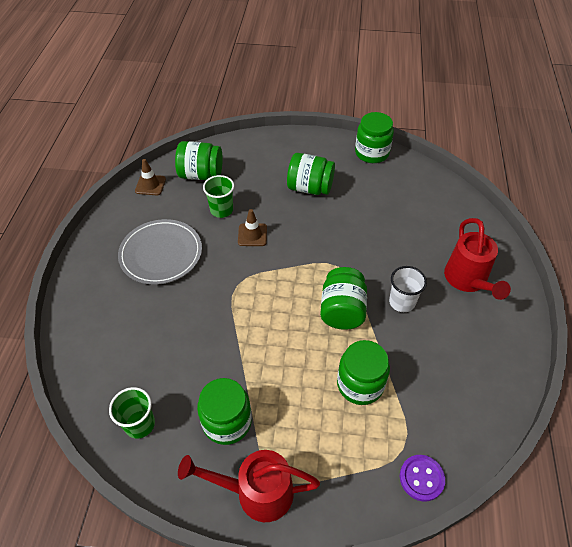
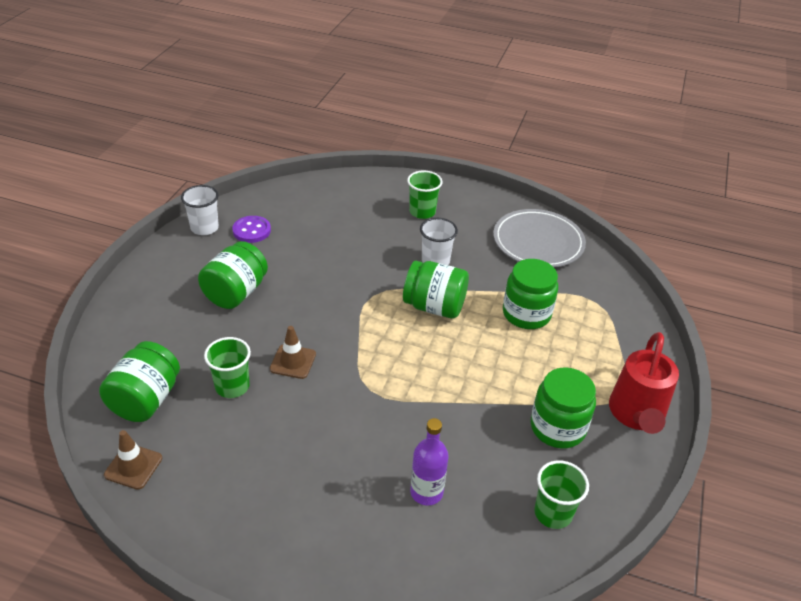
camera: 80 degrees left, 10 degrees down
(149, 336) = (426, 492): none -> purple bottle
(161, 254) = (287, 466): grey plate -> grey plate (538, 242)
(372, 153) = (204, 228): green jar -> white cup
(421, 478) = (624, 298): purple button -> purple button (251, 231)
(468, 280) = (422, 212): red watering can -> green cup

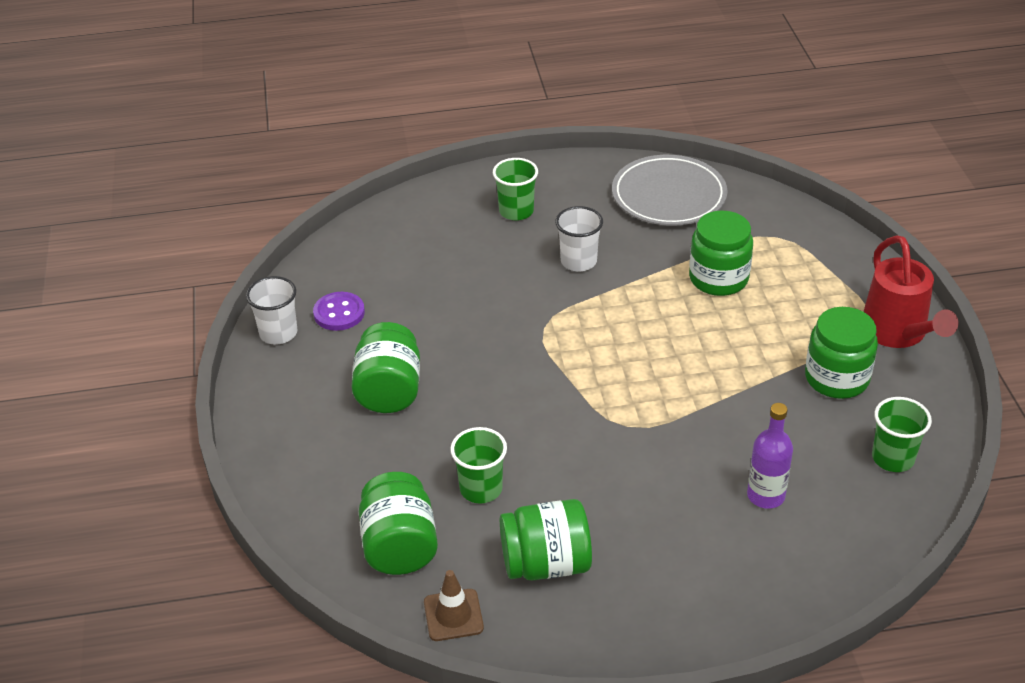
camera: 25 degrees left, 0 degrees up
(293, 361) = (522, 434): brown traffic cone -> none
(434, 306) = (619, 311): green jar -> green jar (546, 563)

